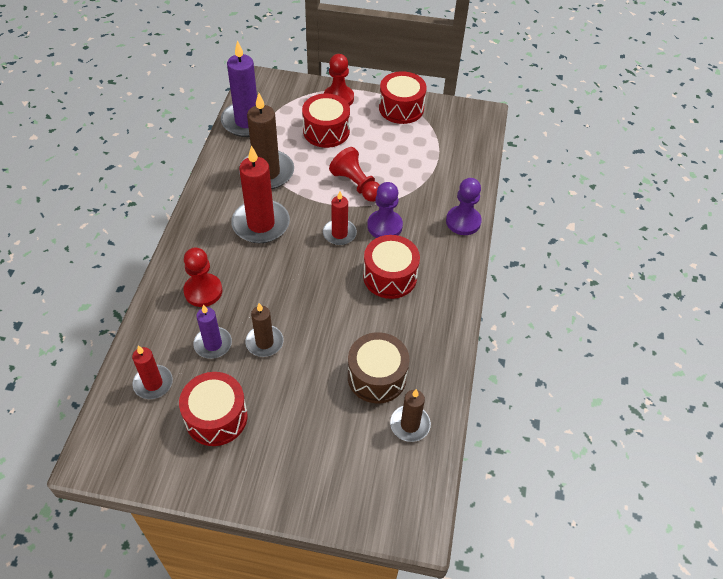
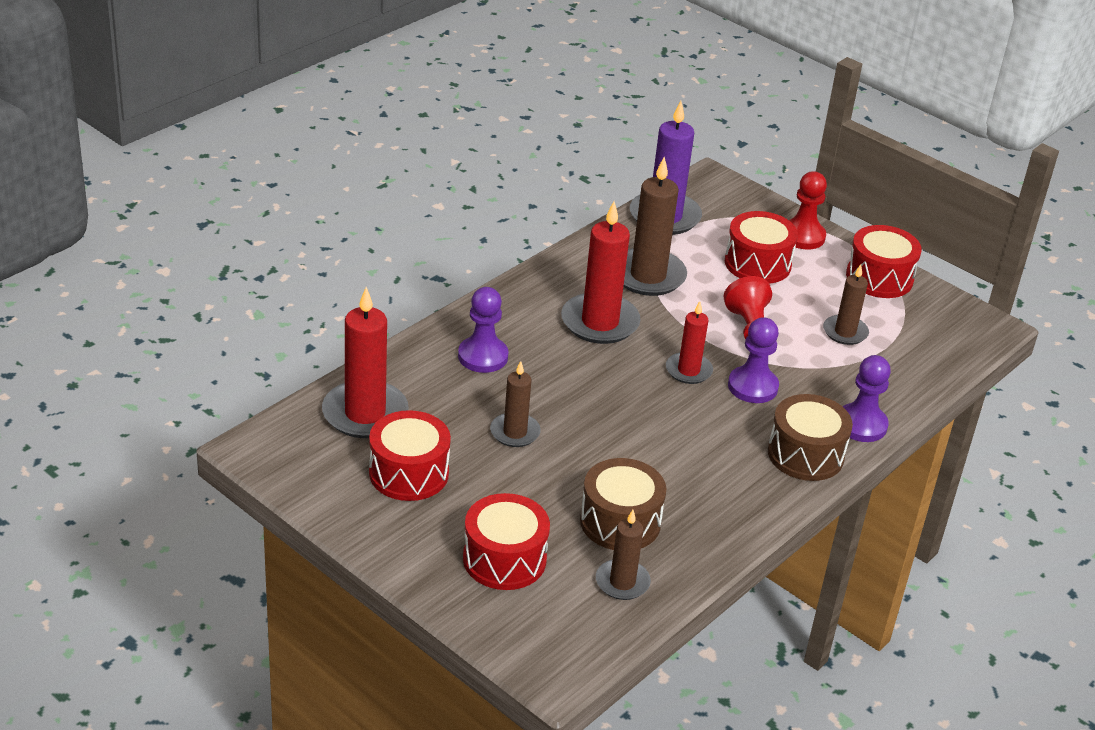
camera: 30 degrees right, 15 degrees down
(153, 383) = (365, 413): red candle -> red candle, size x1.71
(203, 291) = (483, 356): red pawn -> purple pawn
(213, 344) = (456, 408): purple candle -> none
(390, 276) = (717, 437): red drum -> red drum (504, 559)
(409, 158) = (845, 332): none -> brown candle
(448, 261) = (805, 454): none -> brown drum

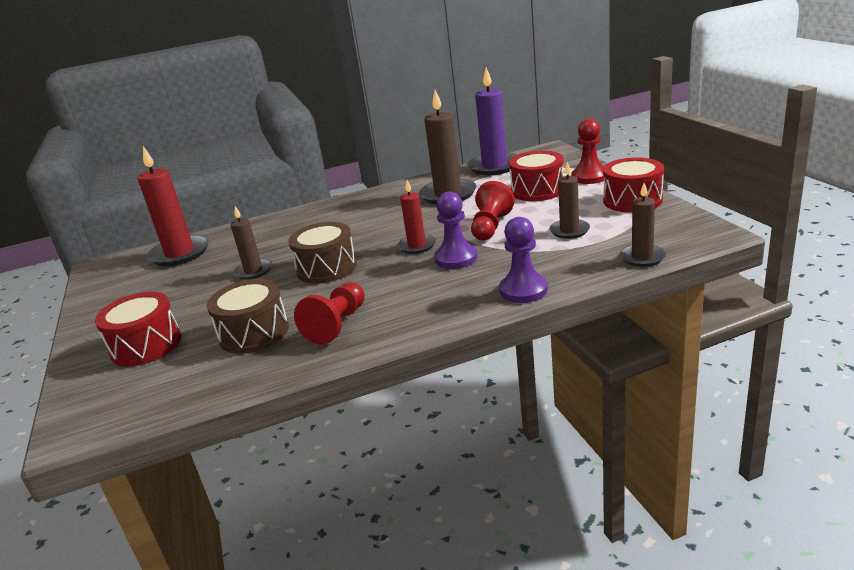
camera: 35 degrees right, 10 degrees down
(409, 473) = (160, 287): red drum -> none
(483, 356) = (287, 230): purple pawn -> none
(600, 322) = (385, 216): red candle -> none
(622, 582) = (203, 374): brown candle -> brown candle (642, 257)
(705, 497) = (337, 325): none -> red pawn
(805, 454) = (452, 305): brown drum -> brown drum (326, 268)

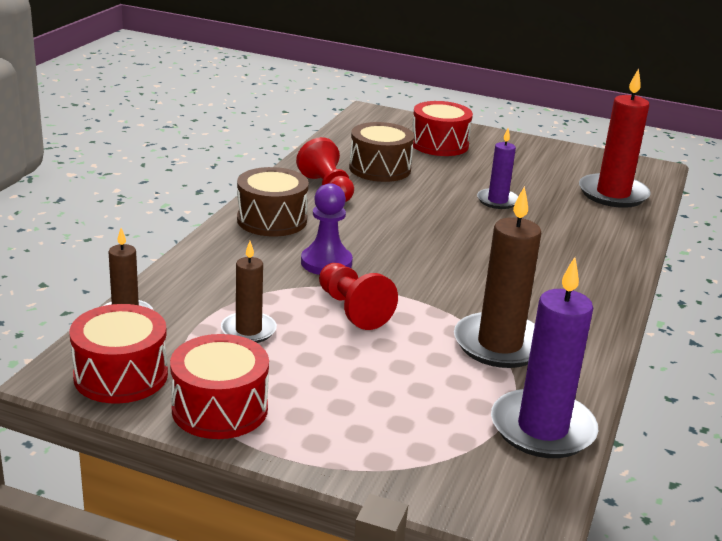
camera: 125 degrees right, 0 degrees up
(253, 271) = (497, 201): brown candle -> purple candle
(326, 268) = (436, 221): brown drum -> brown drum (272, 220)
(417, 246) = (393, 264): red candle -> none
(523, 290) = (211, 252): purple pawn -> none
(537, 190) = (385, 390): red drum -> red drum (121, 375)
(589, 177) = (345, 447): red pawn -> none

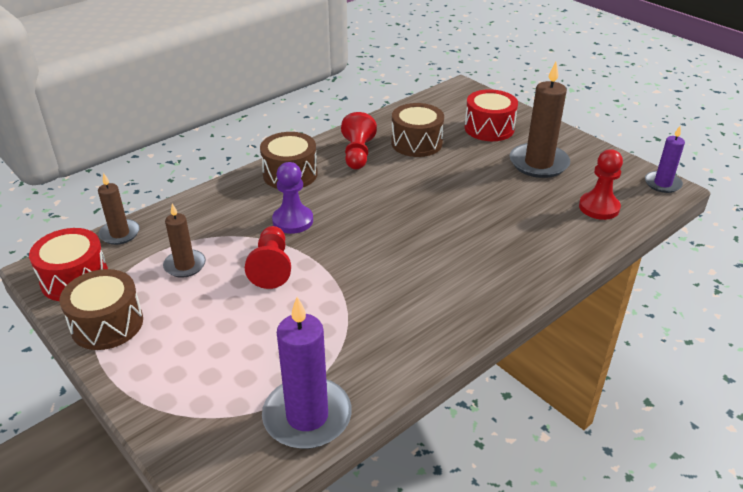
camera: 30 degrees right, 10 degrees up
(220, 409) = (107, 324): red drum -> brown drum
(497, 201) = (485, 193): purple candle -> purple candle (662, 184)
(499, 344) = (350, 329): brown candle -> brown candle (538, 163)
(613, 194) = (599, 207): red candle -> red pawn

